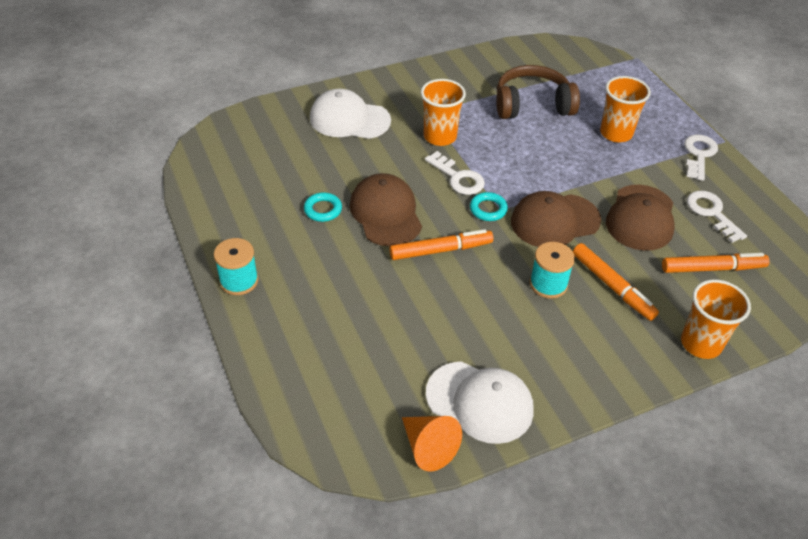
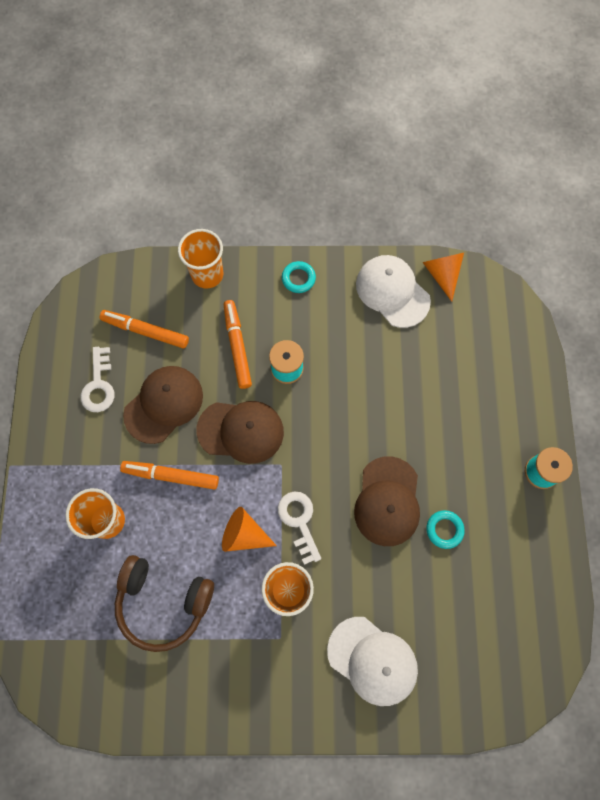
camera: 155 degrees left, 25 degrees up
(440, 250) = (357, 438): orange marker -> orange marker (171, 476)
(488, 209) = (292, 469): turquoise ring -> turquoise ring (298, 278)
(499, 157) = (244, 534): none -> orange cone
(699, 155) = (51, 457): white key -> none

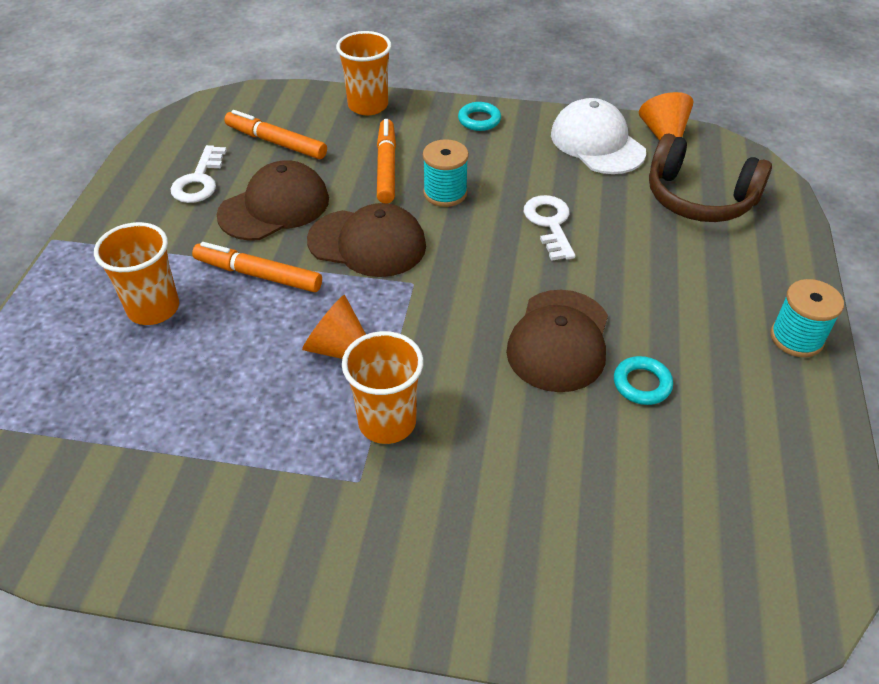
camera: 10 degrees right, 25 degrees down
(163, 602) = (195, 409): brown headphones -> brown headphones (699, 198)
(299, 521) = (424, 345): white key -> white key (550, 224)
(372, 660) = (502, 534): white cap -> none

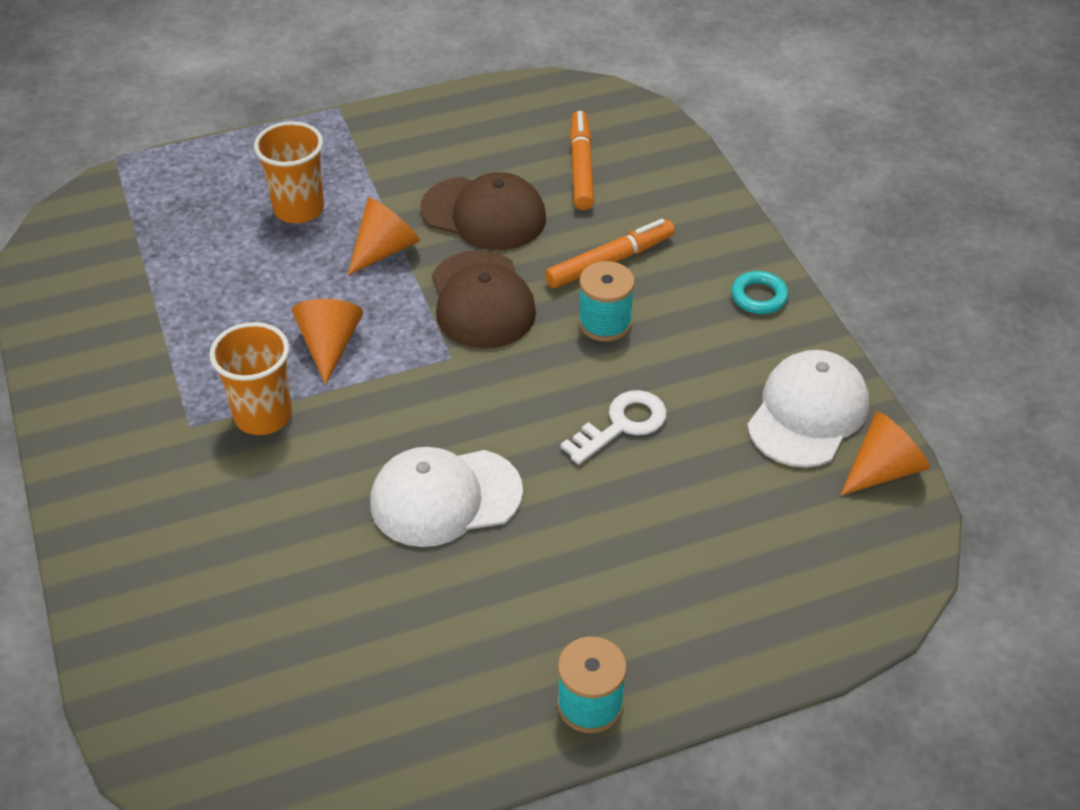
camera: 60 degrees right, 0 degrees up
(199, 180) = (481, 148): white key -> none
(258, 275) = (384, 250): orange marker -> orange cone
(368, 105) = (703, 201): orange cup -> none
(559, 340) = (445, 497): brown cap -> white cap
(642, 384) = (427, 584): turquoise ring -> none
(699, 198) = (779, 543): brown headphones -> none

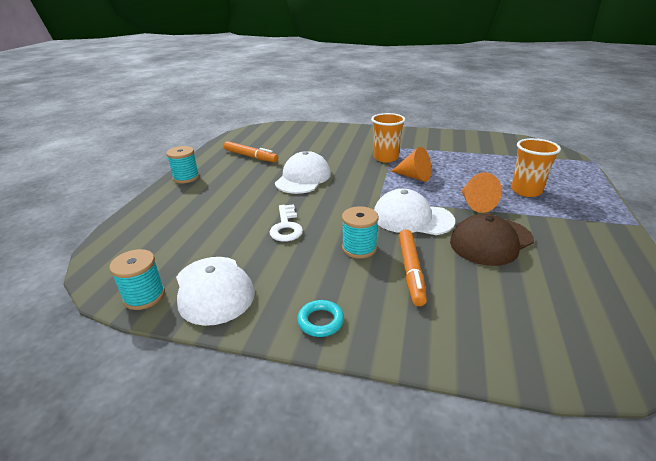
camera: 125 degrees right, 15 degrees down
(482, 300) = (412, 218): brown cap -> white cap
(581, 167) = (528, 299): orange marker -> orange marker (250, 156)
(883, 470) = (144, 296): orange cone -> turquoise spool

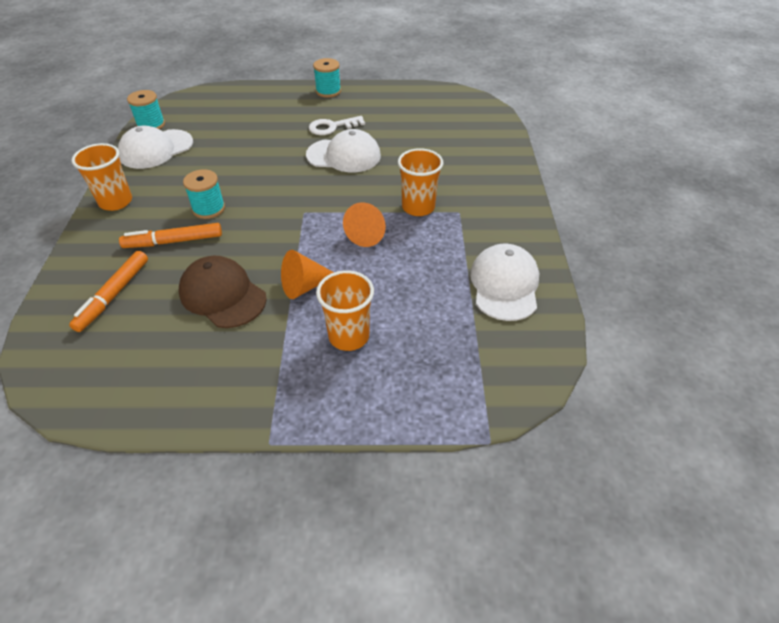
camera: 75 degrees right, 15 degrees up
(250, 156) = (389, 113): orange marker -> orange marker (114, 295)
(286, 227) = (243, 163): white key -> white key (332, 127)
(320, 321) = (116, 202): turquoise ring -> orange cup
(412, 218) = (266, 237): white cap -> white cap (504, 285)

